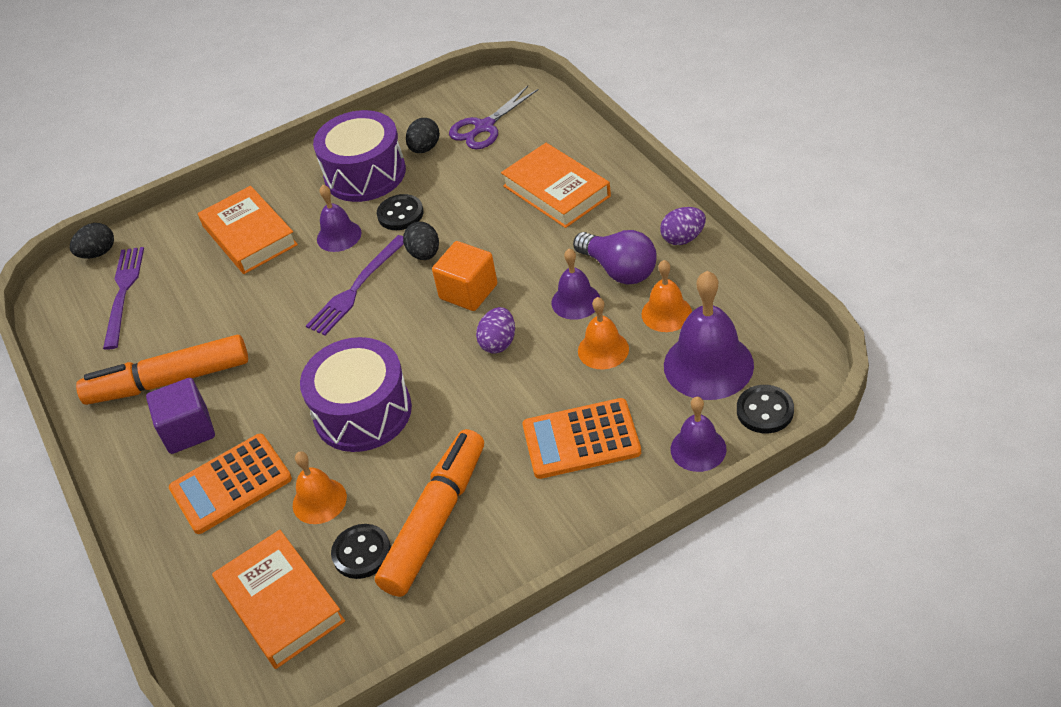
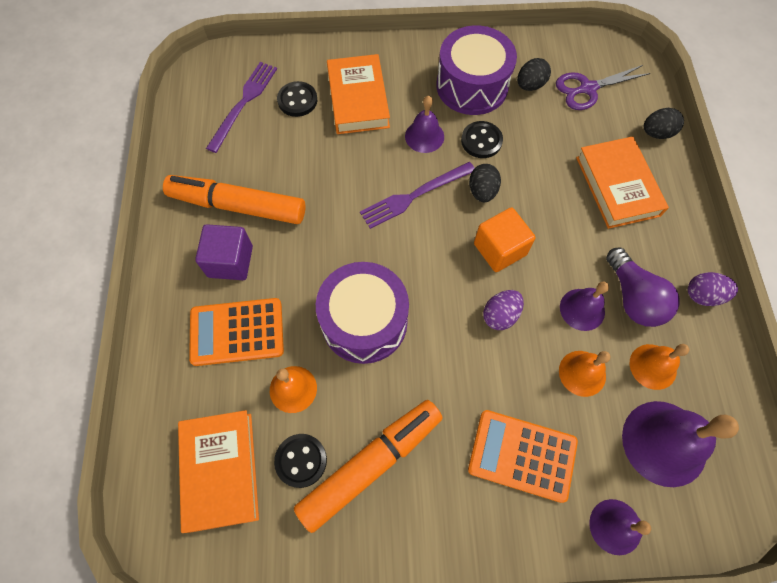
camera: 20 degrees right, 20 degrees up
(98, 253) = (243, 55): black egg -> black egg (656, 133)
(765, 411) = (691, 522): black button -> black button (297, 100)

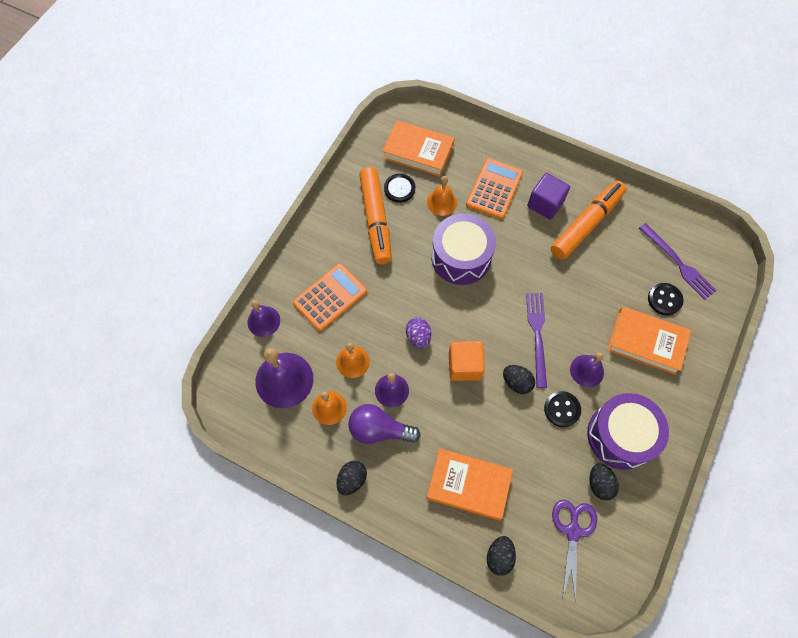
camera: 120 degrees right, 0 degrees up
(703, 295) = (352, 479): purple egg -> black egg

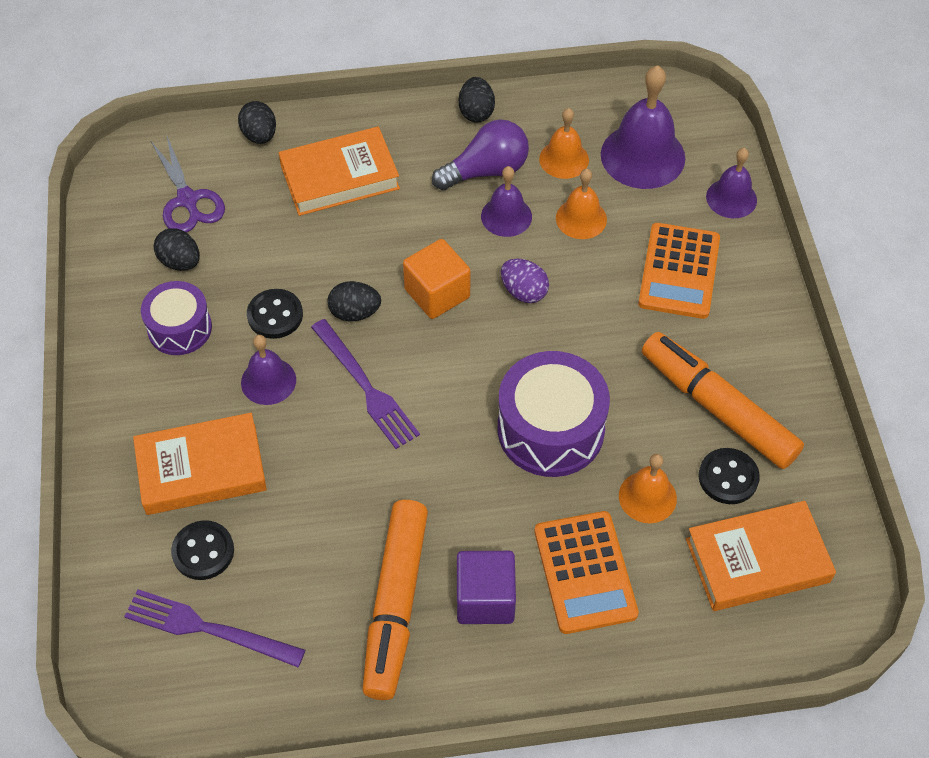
camera: 145 degrees right, 10 degrees down
(620, 436) = (180, 328): purple drum -> purple drum, size x0.62

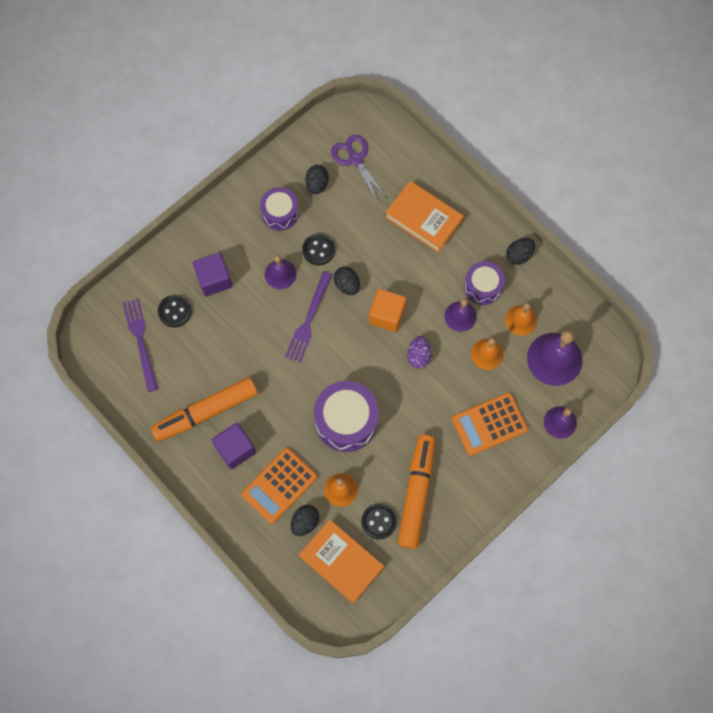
camera: 55 degrees right, 15 degrees up
(188, 200) = (355, 159): purple scissors -> purple scissors turned 120 degrees clockwise
(201, 469) = (214, 279): orange book -> purple cube
(259, 135) = (420, 162): black egg -> black egg (305, 522)
(486, 171) = (483, 287): purple light bulb -> purple drum

